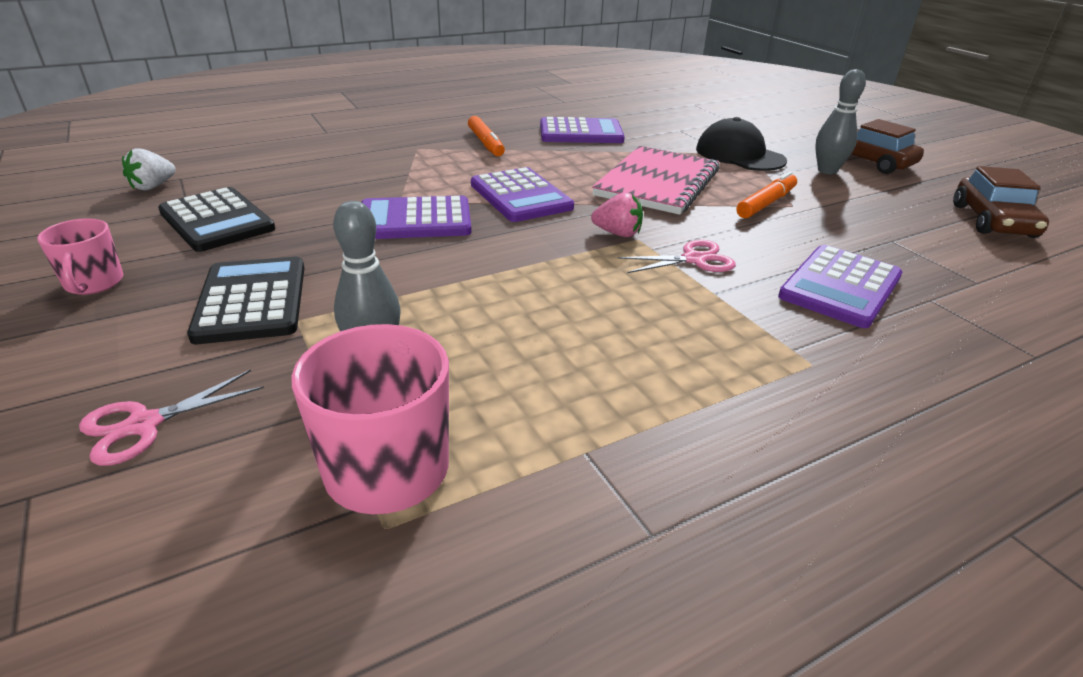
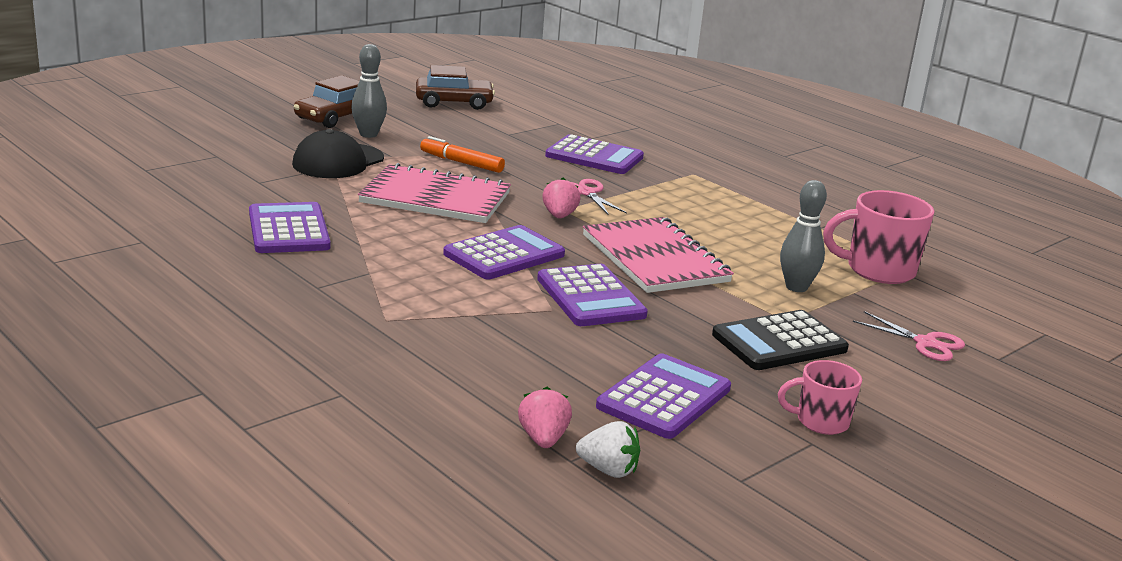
camera: 105 degrees left, 10 degrees down
(94, 283) = (820, 422): pink mug -> pink mug turned 150 degrees counterclockwise
(214, 173) = (543, 439): none -> pink strawberry
(217, 221) = (664, 398): black calculator -> purple calculator
(485, 143) = (349, 280): orange marker -> none
(492, 268) = (654, 259): none -> pink notebook

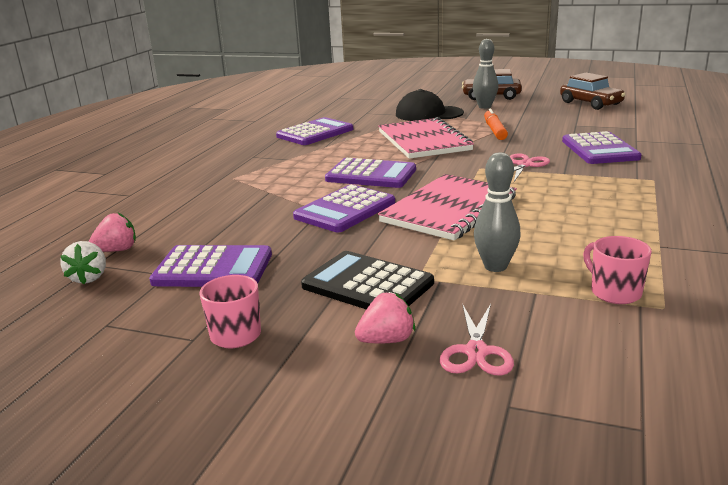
camera: 65 degrees right, 0 degrees up
(559, 216) = (465, 169): pink strawberry -> pink strawberry (386, 340)
(878, 270) = (614, 292): pink mug -> pink mug, size x0.60

